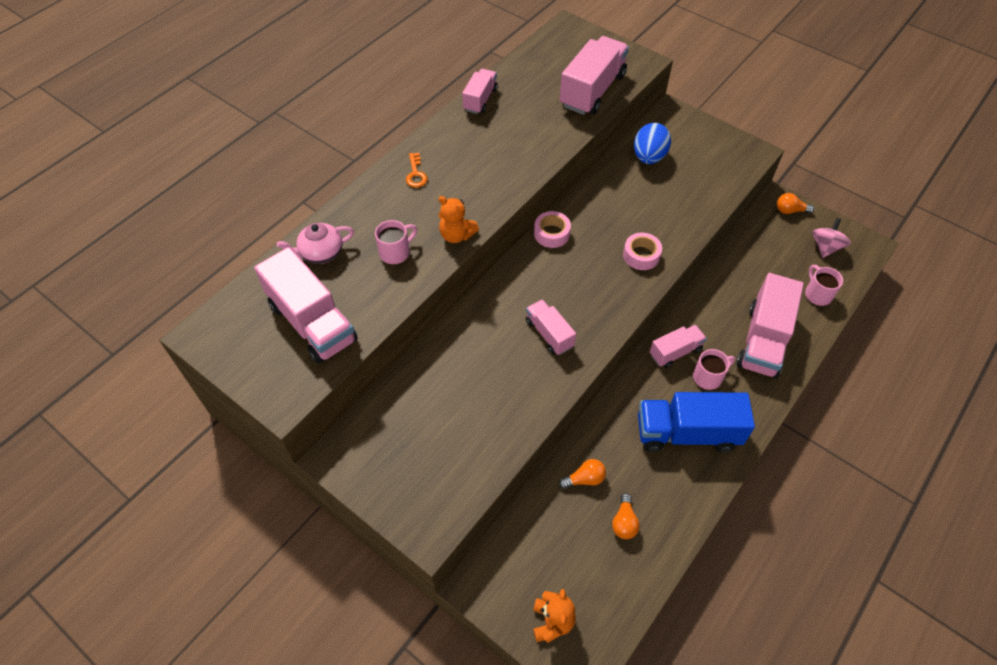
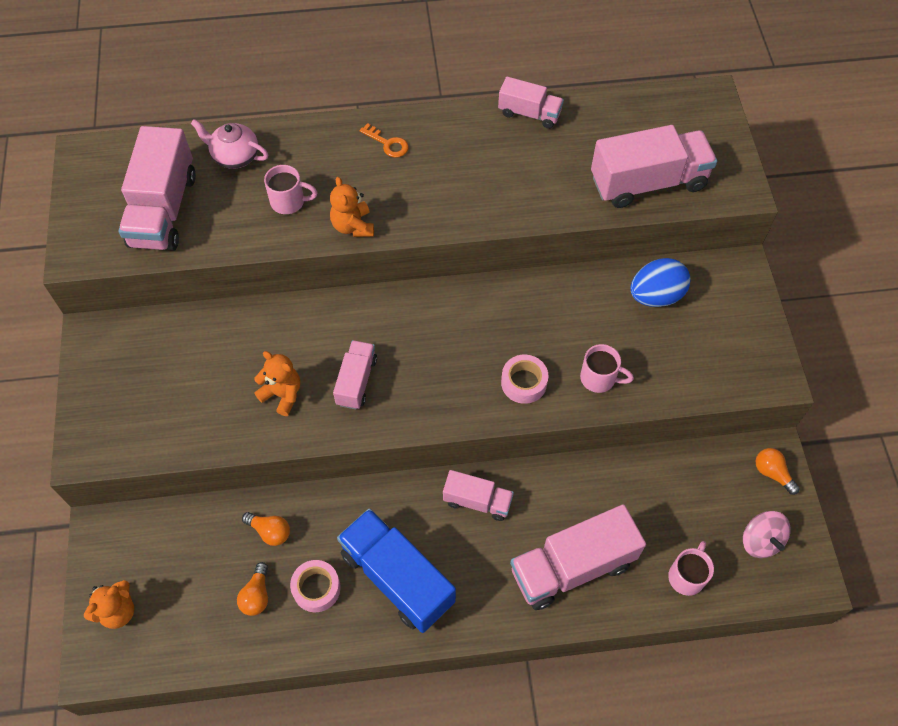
camera: 45 degrees right, 5 degrees up
(416, 174) = (388, 143): orange key -> orange key turned 90 degrees counterclockwise
(480, 99) = (529, 113): pink truck -> pink truck turned 45 degrees clockwise
(514, 380) = (282, 394): none -> orange teddy bear
(551, 234) = (469, 295): pink tape -> pink tape (316, 588)
(624, 522) = (257, 595): orange light bulb -> orange light bulb turned 45 degrees counterclockwise
(708, 377) = (478, 550): pink mug -> pink mug (599, 378)
(825, 247) = (760, 541): pink spinning top -> pink spinning top turned 90 degrees clockwise

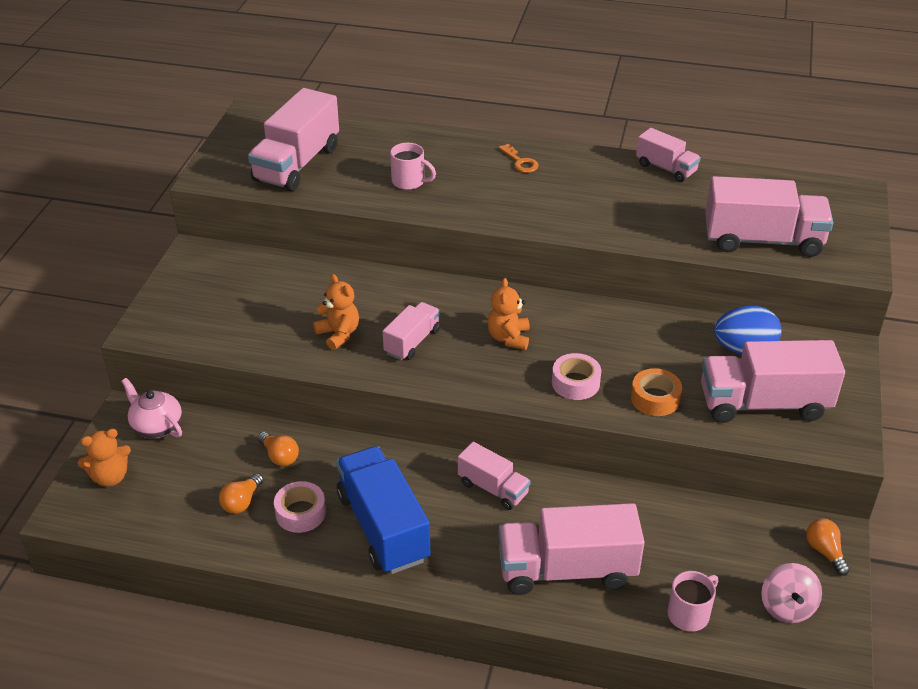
camera: 20 degrees right, 20 degrees down
(235, 156) = (377, 142): pink teapot -> pink teapot (156, 426)
(353, 226) = (458, 210): orange teddy bear -> orange teddy bear (508, 338)
(599, 378) = (655, 398): pink mug -> orange tape
(692, 354) = (763, 404): none -> pink truck

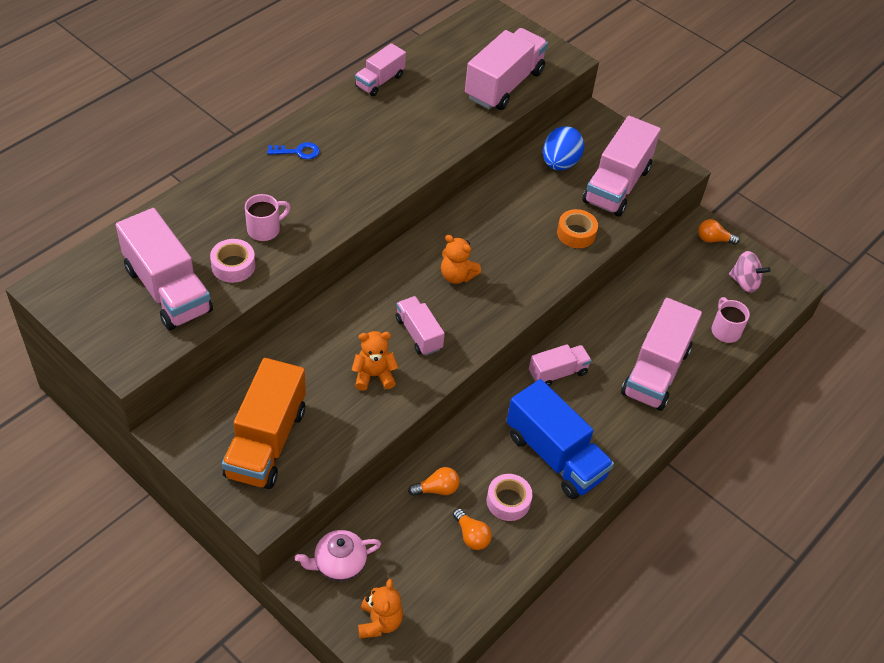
camera: 65 degrees left, 10 degrees up
(217, 303) = (266, 442): none -> orange truck
(383, 527) = (555, 455): blue truck -> blue truck turned 135 degrees counterclockwise
(520, 162) = (298, 152): orange key -> blue key
(575, 383) = (532, 265): pink tape -> pink tape (233, 266)
(666, 168) = (380, 81): pink truck -> pink truck turned 150 degrees clockwise

